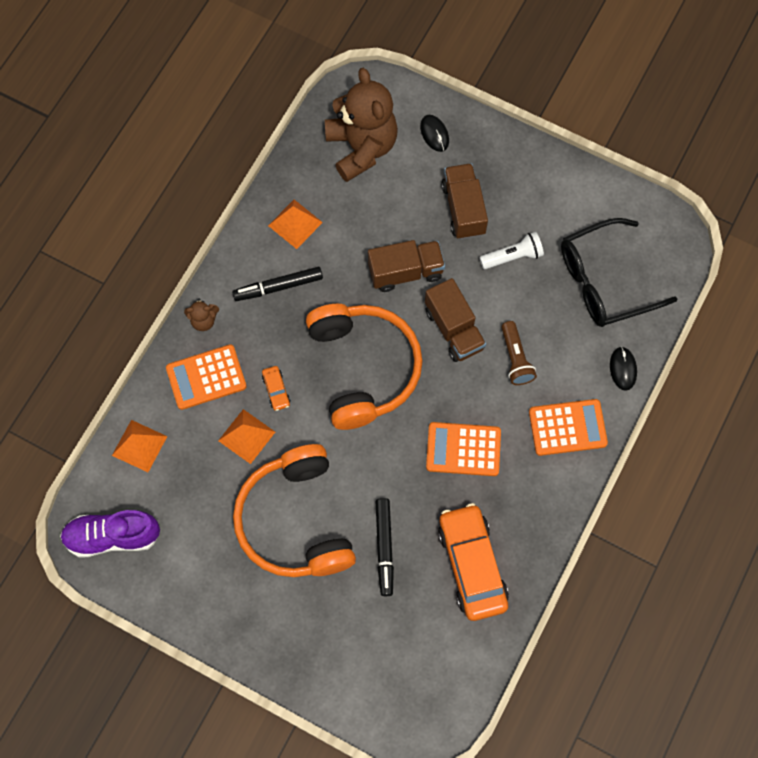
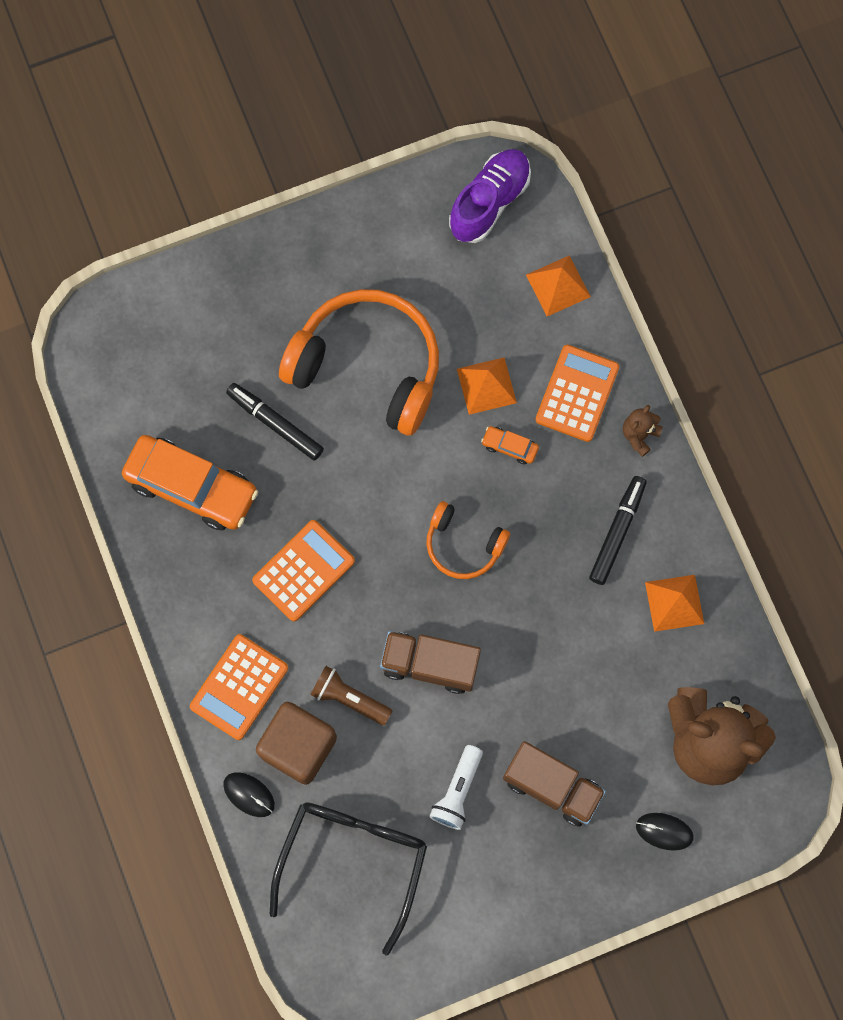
camera: 130 degrees right, 5 degrees up
(363, 368) = (463, 545): orange headphones -> orange headphones, size x0.51
(405, 272) = (530, 669): brown truck -> none
(570, 364) = (298, 746): none -> brown cube

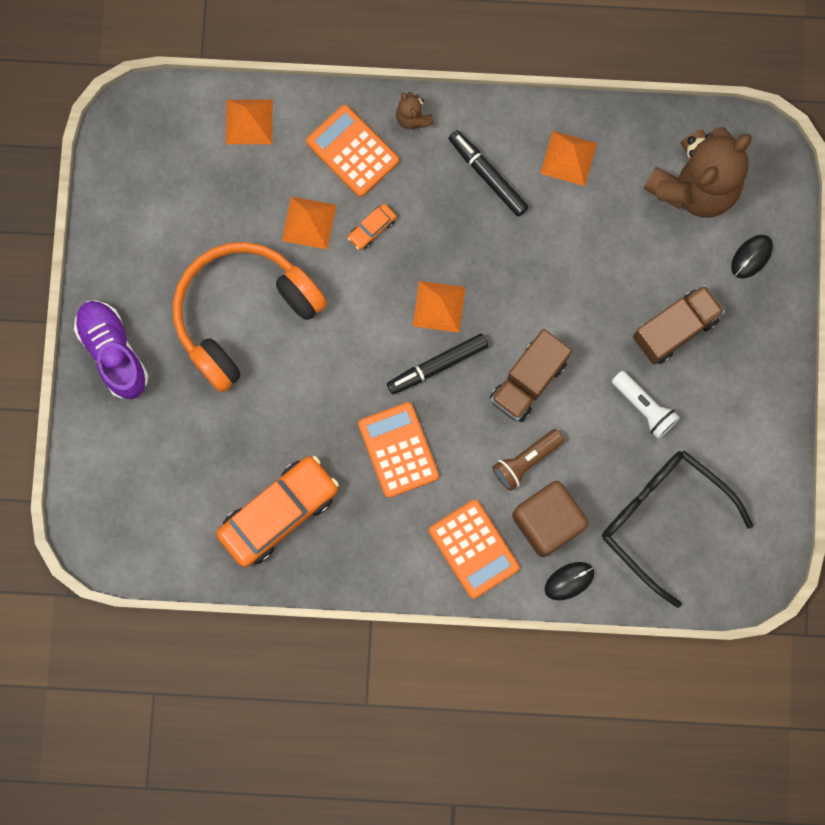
camera: 65 degrees left, 5 degrees up
(275, 424) = (256, 416): black marker -> black marker (437, 365)
(463, 545) = (439, 306): orange headphones -> orange pyramid
(489, 202) = (145, 143): purple shoe -> purple shoe (113, 352)

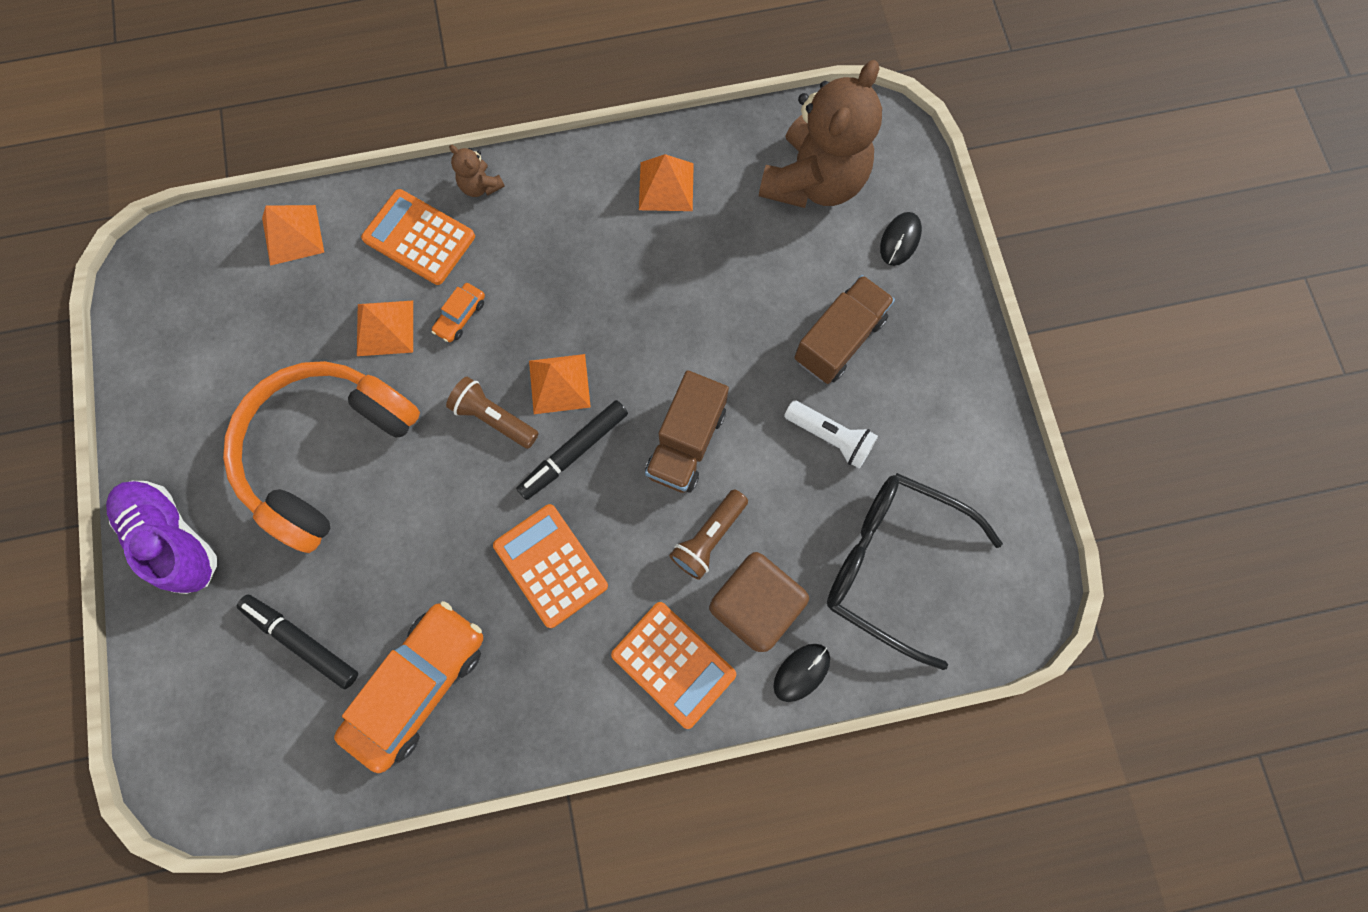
camera: 15 degrees left, 5 degrees down
(380, 321) = (494, 418): none -> brown flashlight
(487, 175) = (580, 226): black marker -> black marker (302, 641)

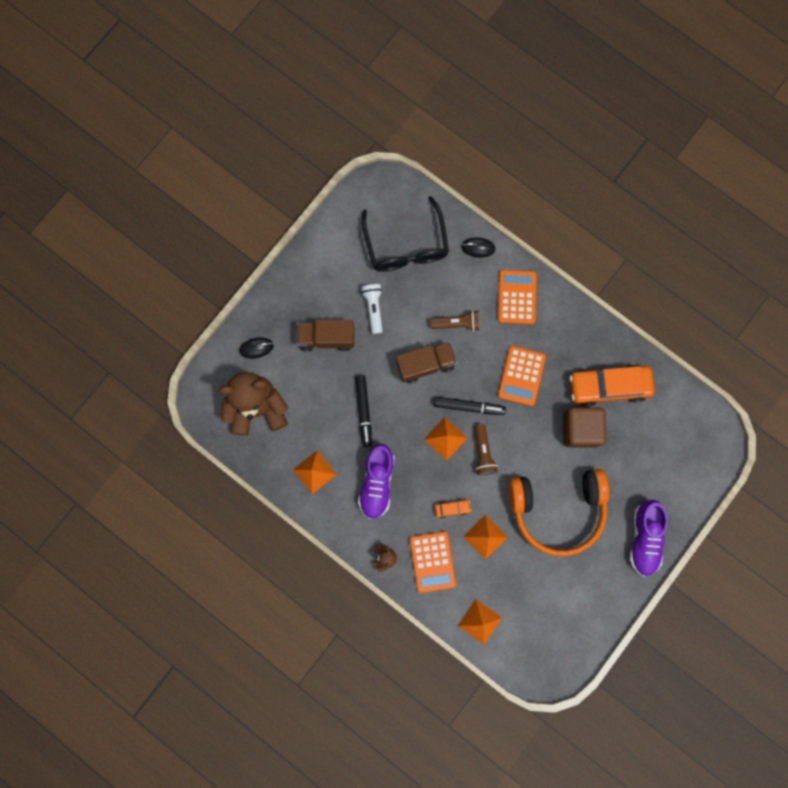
camera: 130 degrees left, 5 degrees up
(302, 641) = (634, 447): black marker -> black marker (364, 411)
(581, 250) = (377, 483): none -> purple shoe
(754, 605) = (468, 285): brown cube -> brown cube (580, 429)

